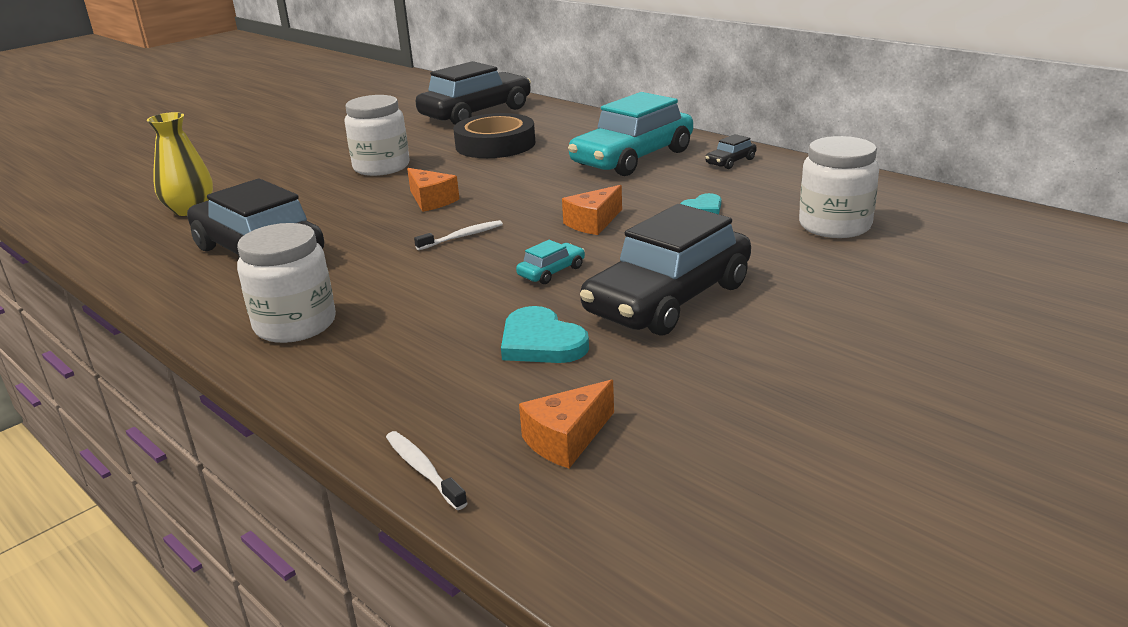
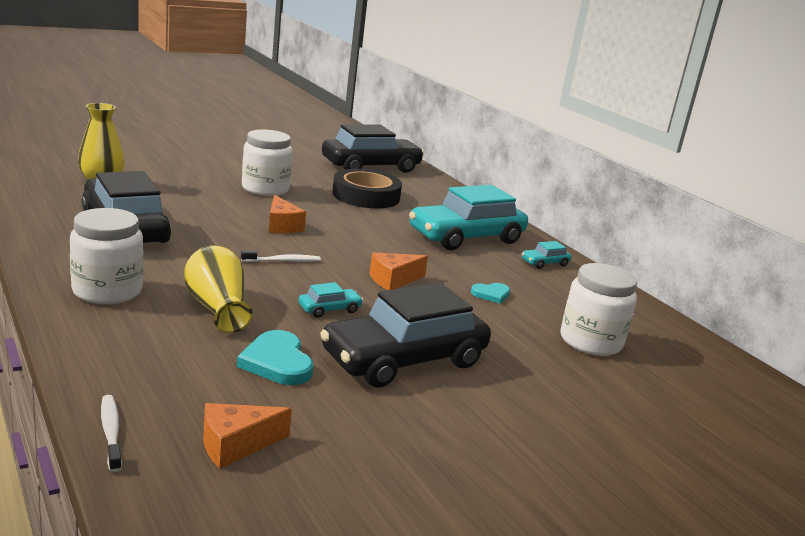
camera: 10 degrees right, 5 degrees down
(431, 306) = (217, 308): none -> yellow vase
(730, 161) = (544, 263): black car -> turquoise car

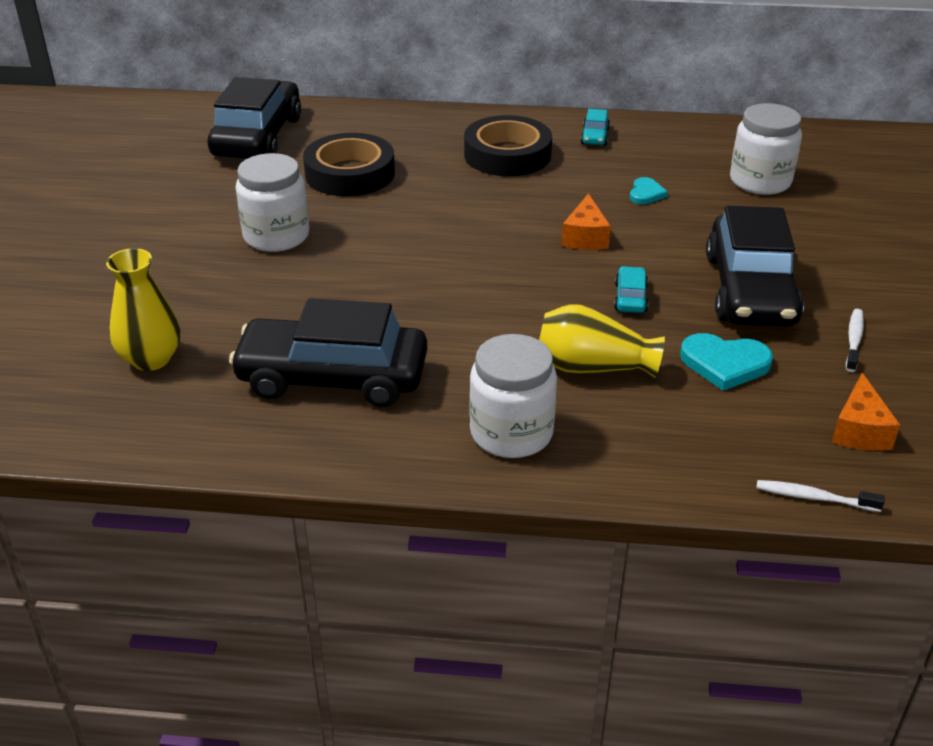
camera: 50 degrees left, 15 degrees up
(282, 226) = (402, 260): orange cheese -> none
(283, 261) = (500, 290): white toothbrush -> white toothbrush (854, 340)
(466, 237) = (507, 155): turquoise car -> black tape

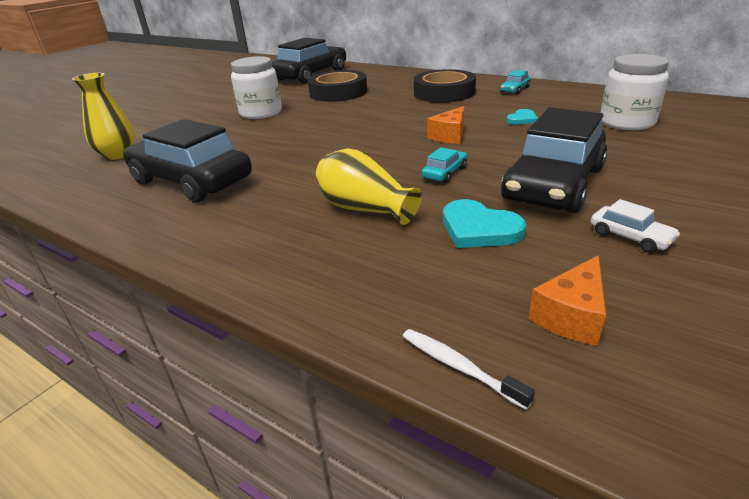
camera: 30 degrees right, 5 degrees down
(511, 433) = (253, 237): white jar -> none
(854, 340) = (630, 237): white toothbrush -> white car

